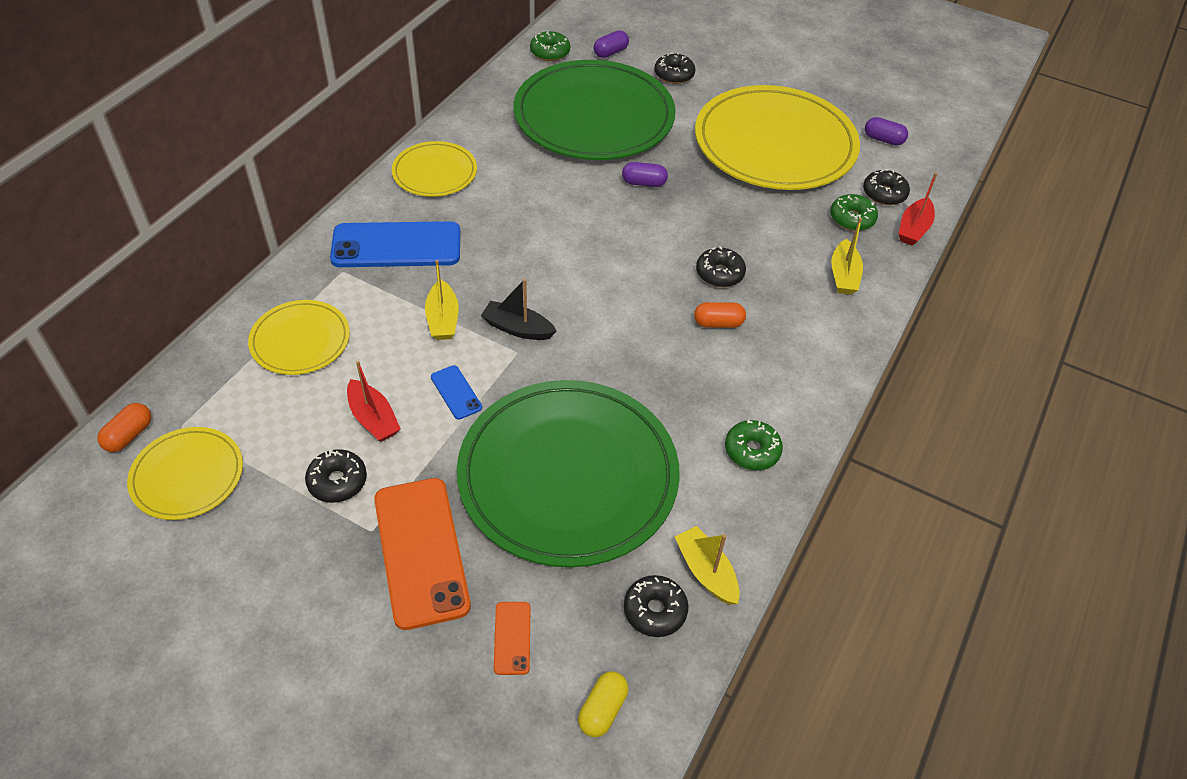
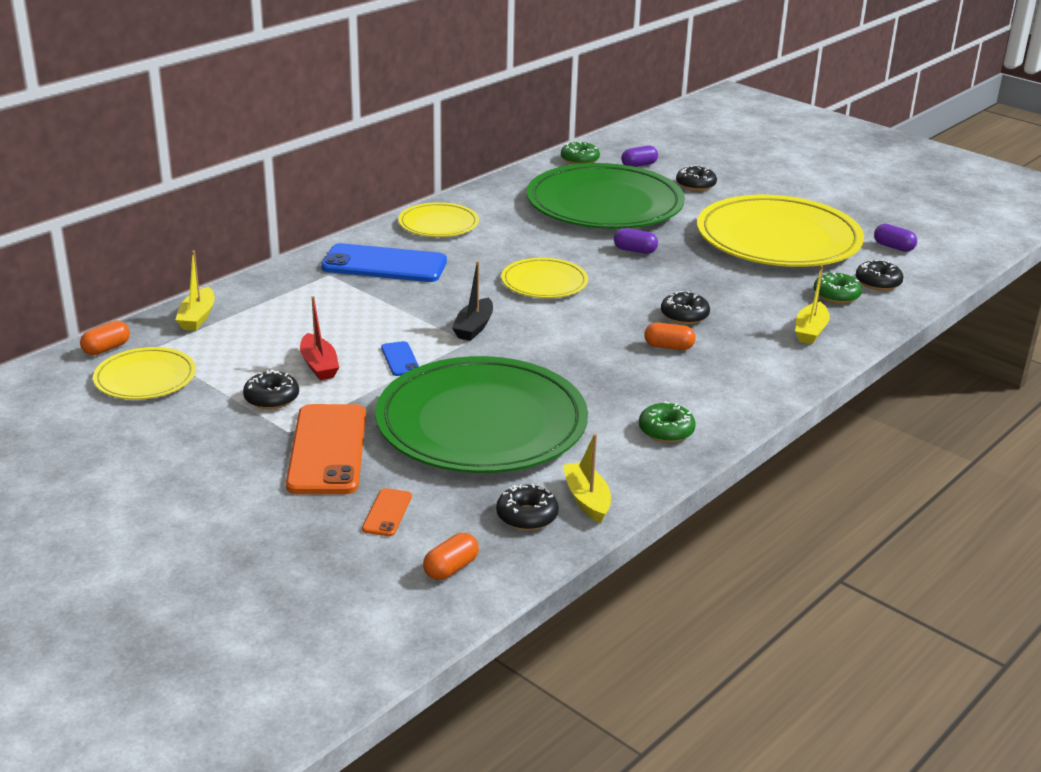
camera: 15 degrees right, 20 degrees down
(300, 340) = (274, 311): yellow plate -> yellow plate (544, 282)
(443, 319) = (407, 313): yellow boat -> yellow boat (197, 317)
(517, 328) = (474, 327): black boat -> black boat turned 105 degrees counterclockwise
(602, 710) = (451, 568): yellow capsule -> orange capsule
(913, 229) = (898, 309): red boat -> none

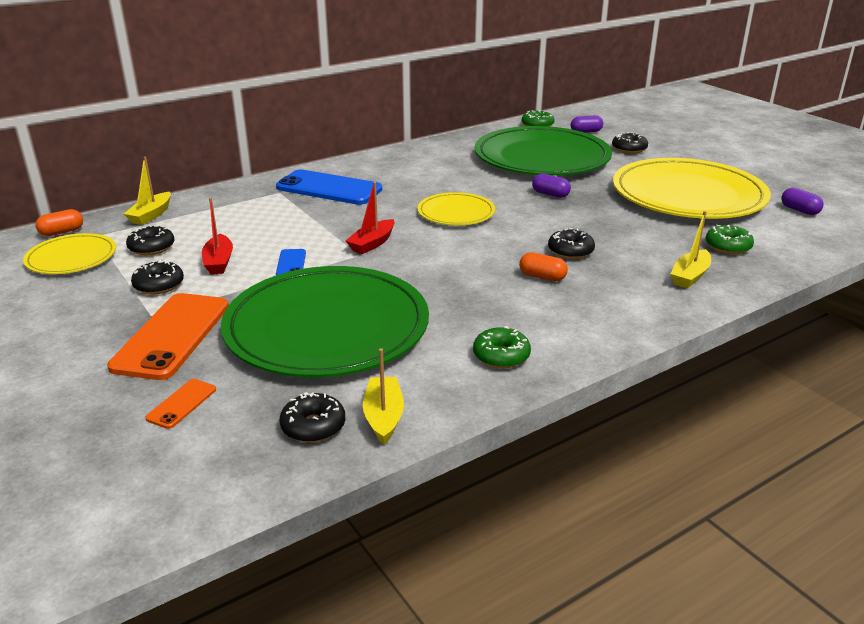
camera: 15 degrees right, 0 degrees up
(438, 224) = (393, 162): yellow plate -> none
(451, 568) = (202, 473): orange capsule -> none
(474, 327) = (372, 243): black boat -> red boat
(878, 282) = (774, 239): black donut -> black donut (151, 247)

